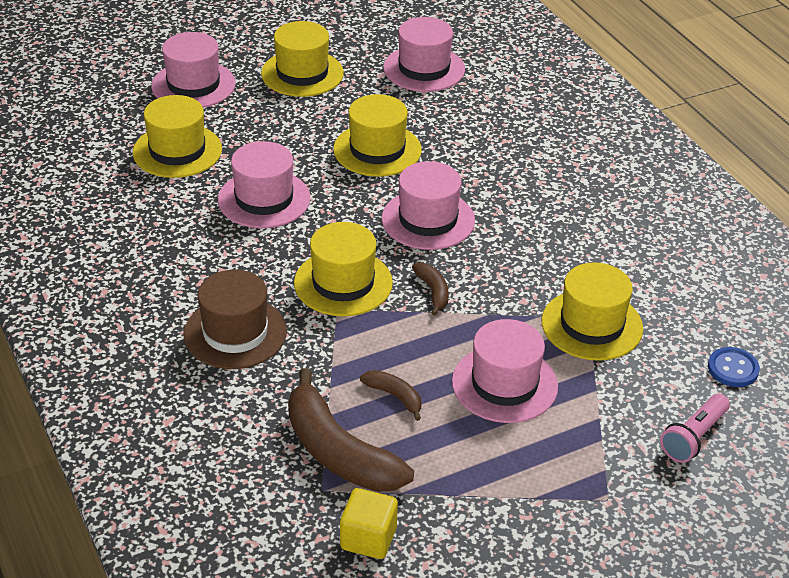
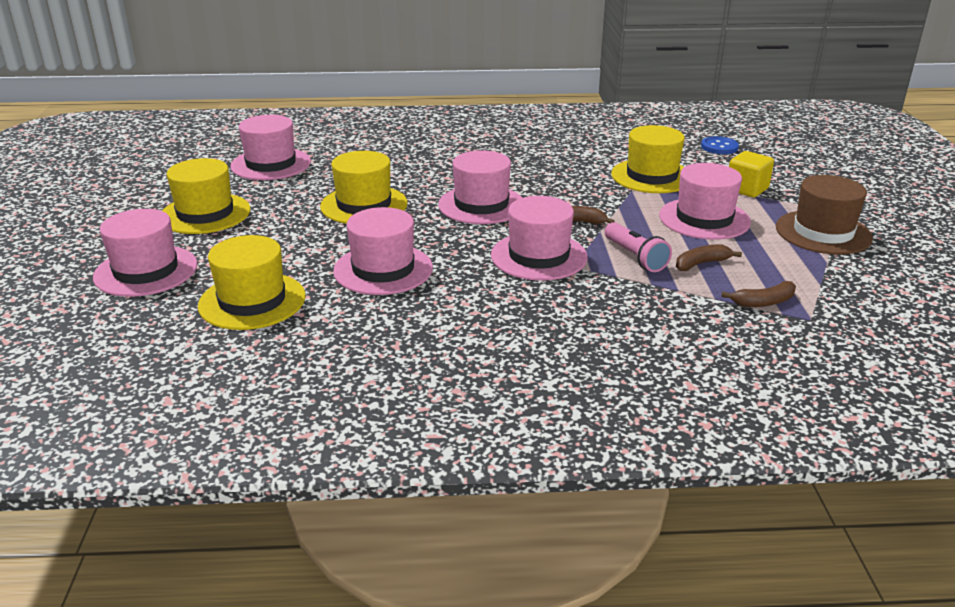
camera: 65 degrees left, 10 degrees down
(235, 333) = (576, 322): brown hat -> brown hat (823, 232)
(338, 452) = (763, 302): brown banana -> brown banana, size x0.46
(343, 283) = (539, 256): yellow hat -> pink hat
(368, 538) = (873, 310): yellow cube -> yellow cube (746, 189)
(693, 438) = (784, 172): pink flashlight -> pink flashlight (635, 257)

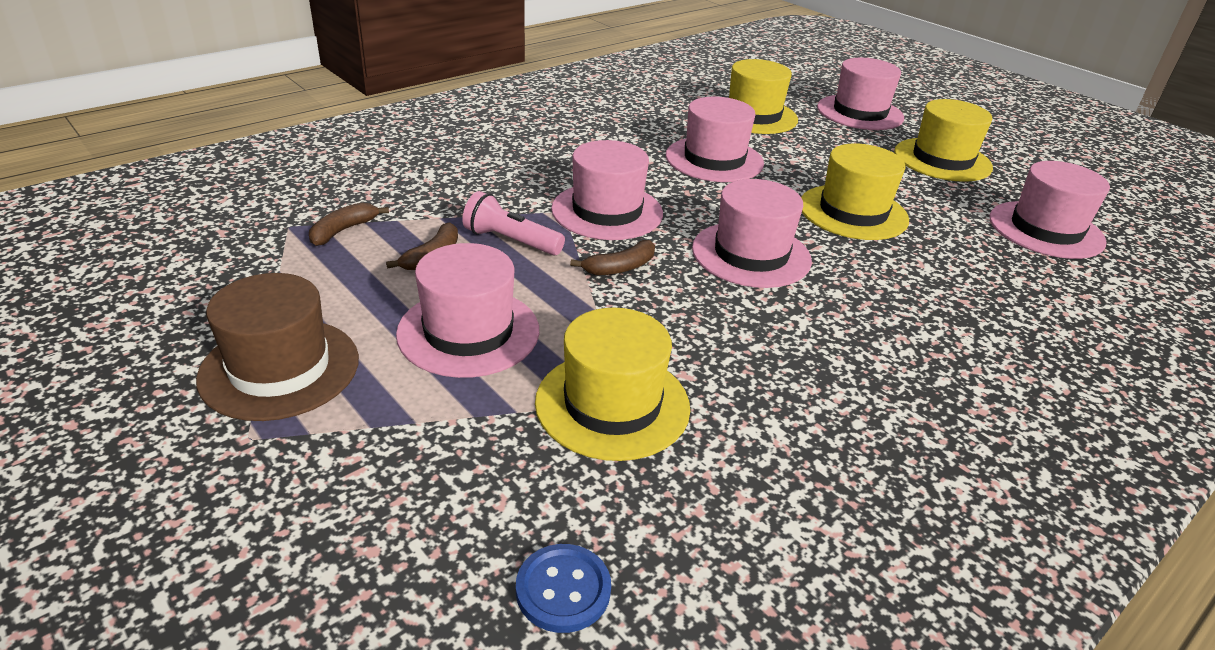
camera: 140 degrees right, 5 degrees up
(746, 189) = (435, 435): yellow cube -> none

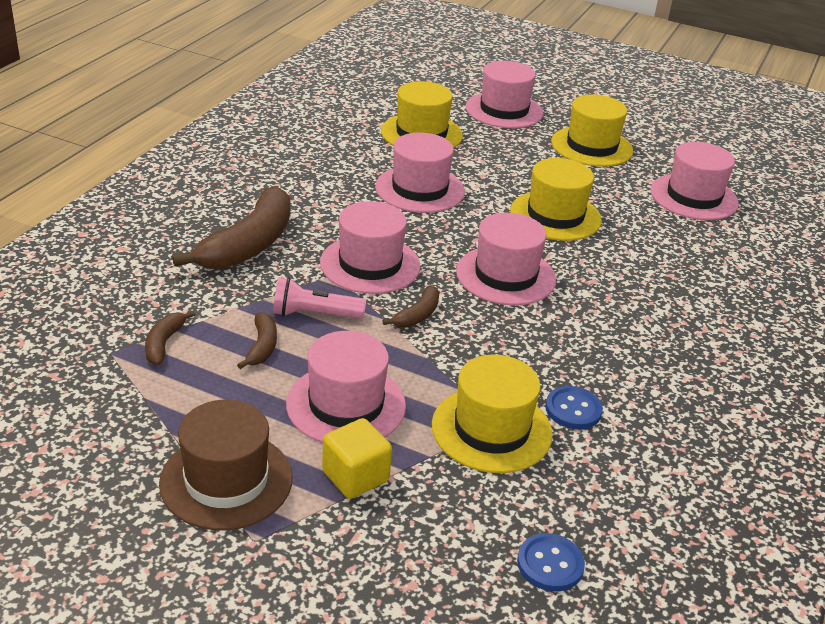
camera: 25 degrees left, 0 degrees up
(414, 406) = (355, 476): none -> yellow cube
(500, 169) = (249, 245): none -> brown banana
(732, 412) = (573, 409): none -> blue button

